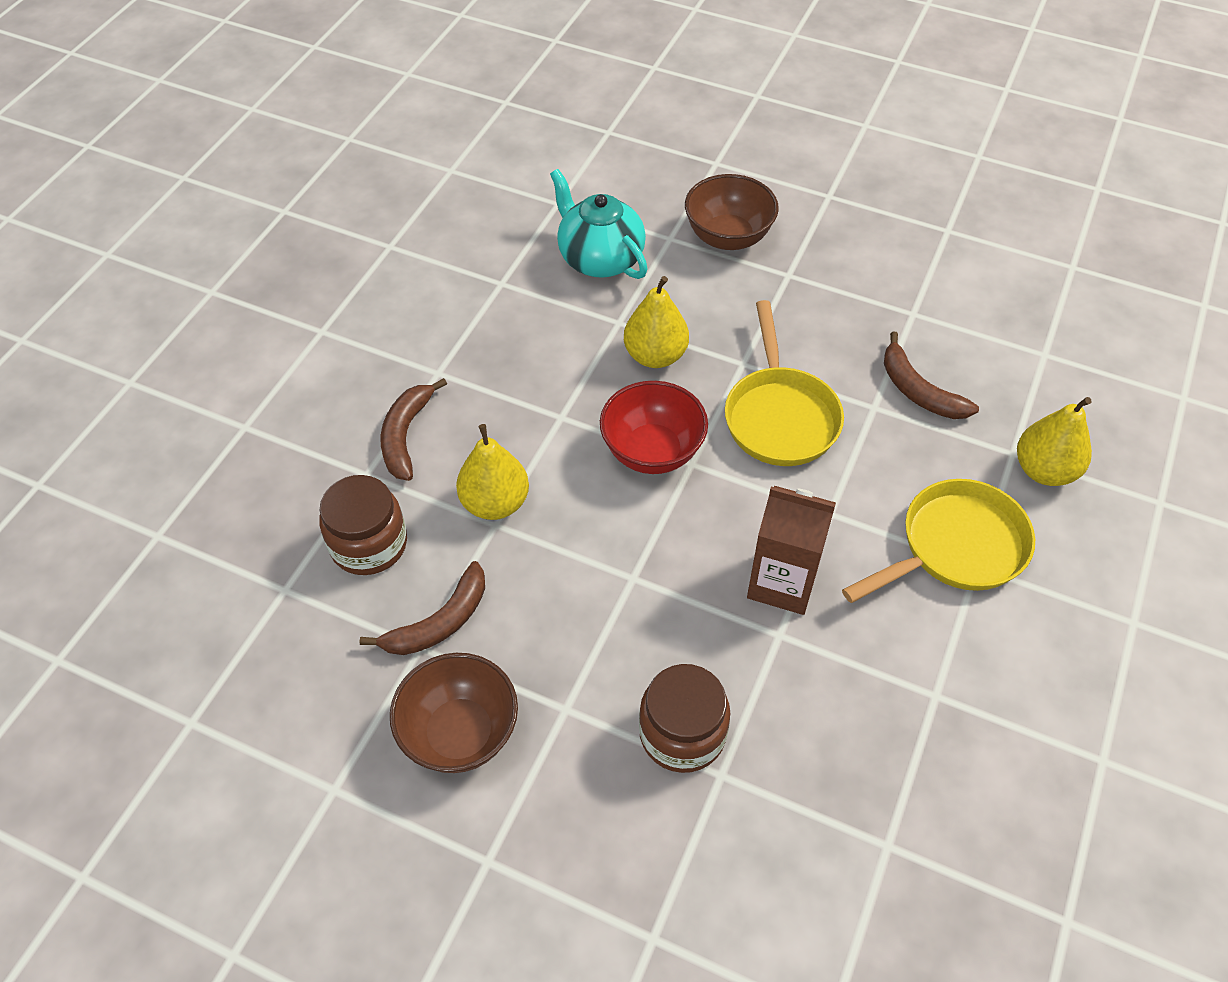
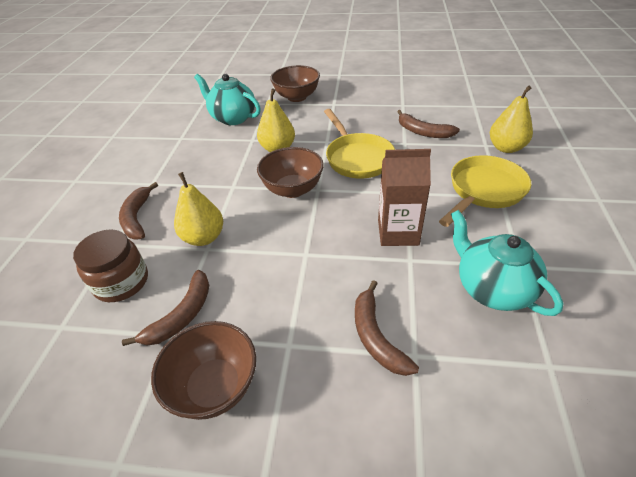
camera: 15 degrees left, 10 degrees down
(652, 451) = (292, 189): red bowl -> brown bowl
(682, 734) = (376, 336): brown jar -> brown banana
(873, 716) = (492, 288): none -> turquoise teapot

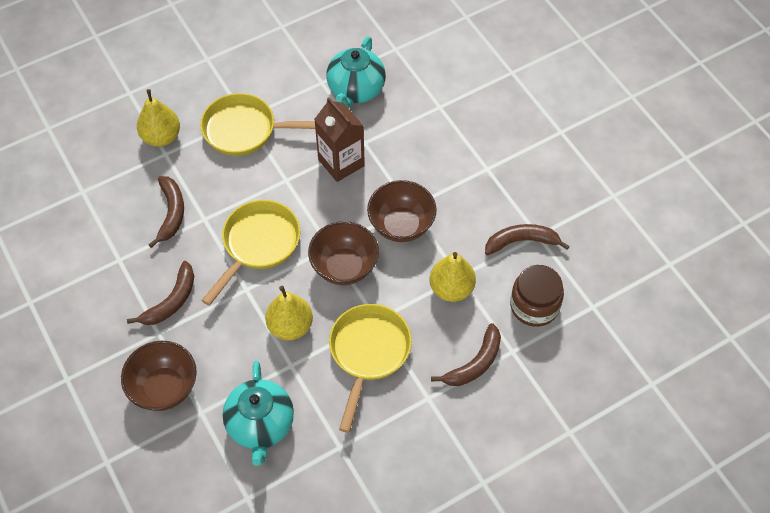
camera: 130 degrees left, 15 degrees up
(214, 386) = (542, 186): brown bowl -> brown bowl (401, 225)
(216, 172) = (368, 353): none -> yellow pan
(376, 336) = (443, 130): brown banana -> brown banana (171, 301)

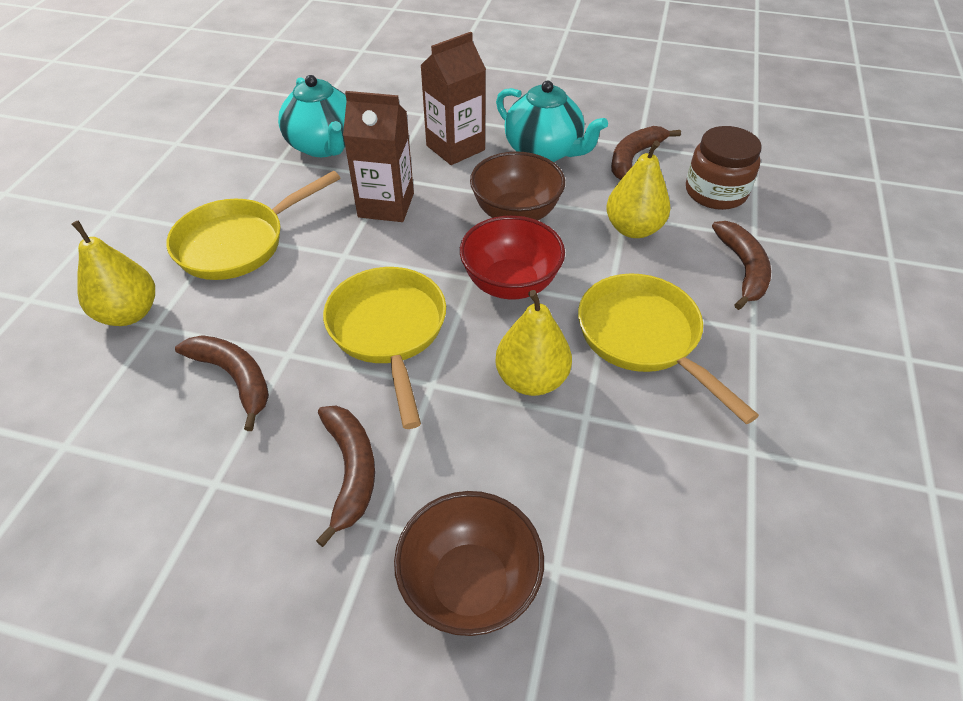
camera: 45 degrees left, 10 degrees down
(261, 425) = (643, 511): turquoise teapot -> turquoise teapot (544, 151)
(344, 267) = (510, 283): brown bowl -> red bowl
(426, 149) = (455, 148): none -> brown carton

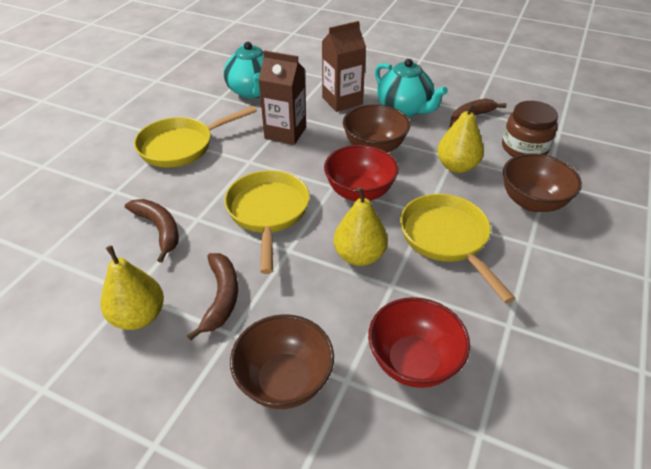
camera: 10 degrees right, 5 degrees down
(129, 313) = (102, 181): yellow pear -> yellow pear (139, 316)
(639, 525) = (413, 362): none -> red bowl
(743, 269) = (532, 202): brown banana -> brown bowl

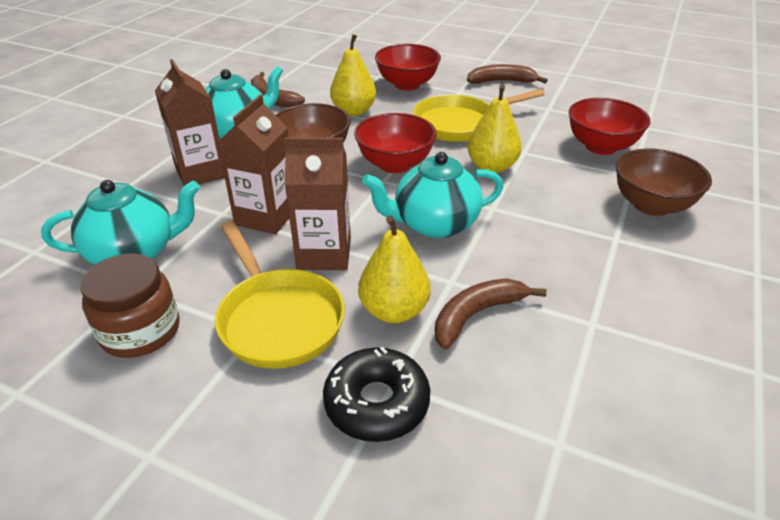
camera: 90 degrees left, 5 degrees down
(104, 184) = (377, 403): none -> black donut
(139, 316) = (625, 309): yellow pear -> yellow pear (394, 311)
(221, 297) = (574, 249): brown banana -> brown banana (501, 81)
(240, 160) = (324, 254): none -> brown carton
(268, 213) = (434, 224): yellow pan -> turquoise teapot
(524, 148) = (329, 79): brown jar -> brown jar (140, 331)
(532, 202) = (407, 85): brown bowl -> red bowl

